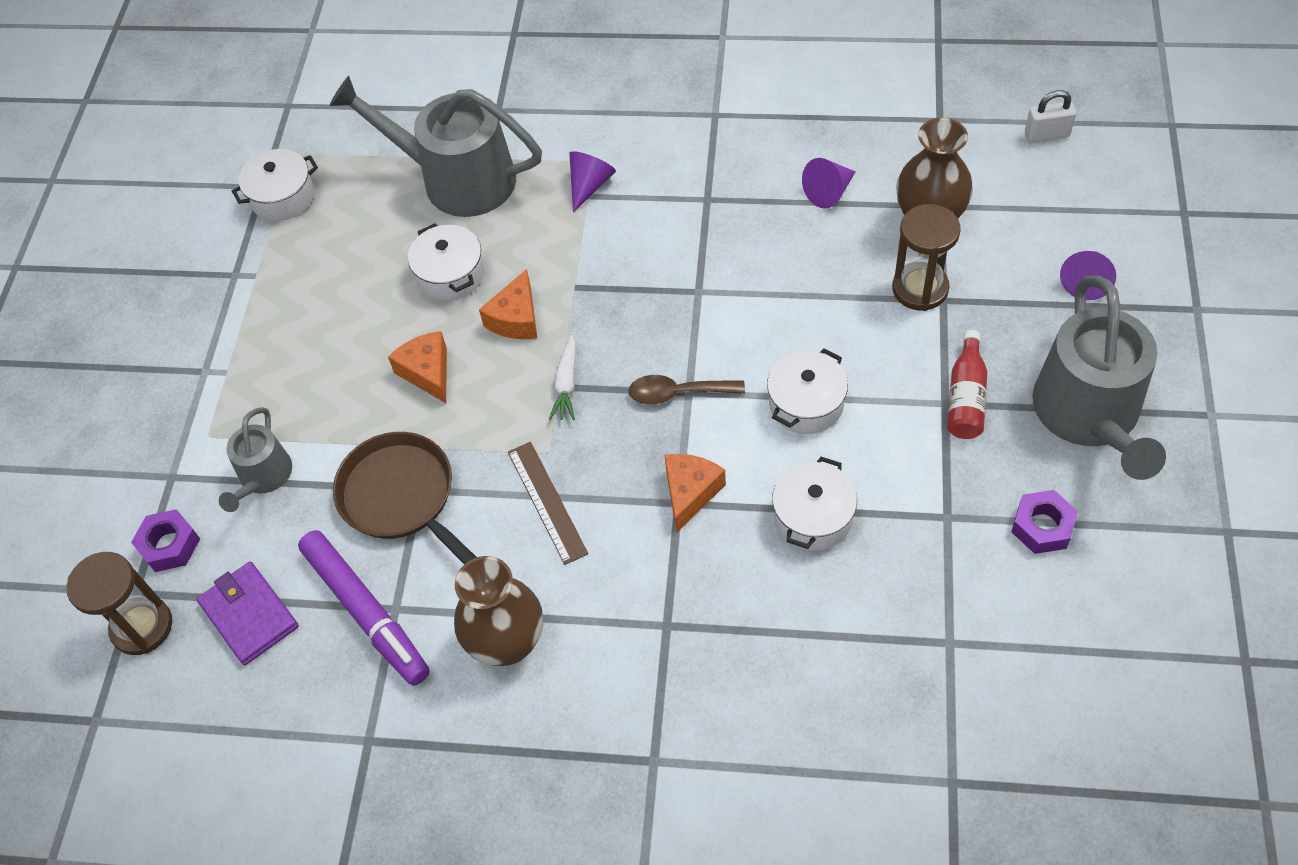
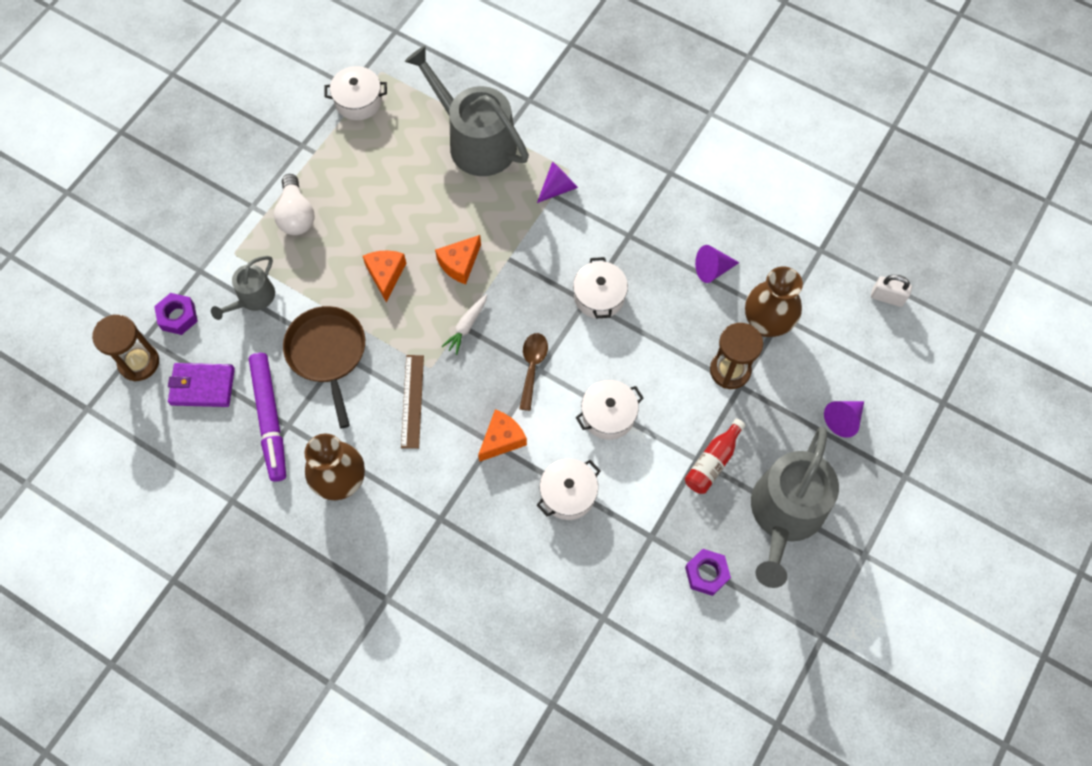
camera: 20 degrees right, 10 degrees up
(249, 615) = (202, 386): purple wallet -> purple wallet turned 75 degrees counterclockwise
(270, 355) = (296, 215): none -> white light bulb
(450, 274) = (435, 211): white pot -> white pot (599, 296)
(678, 393) = (532, 367): brown spoon -> brown spoon turned 75 degrees clockwise

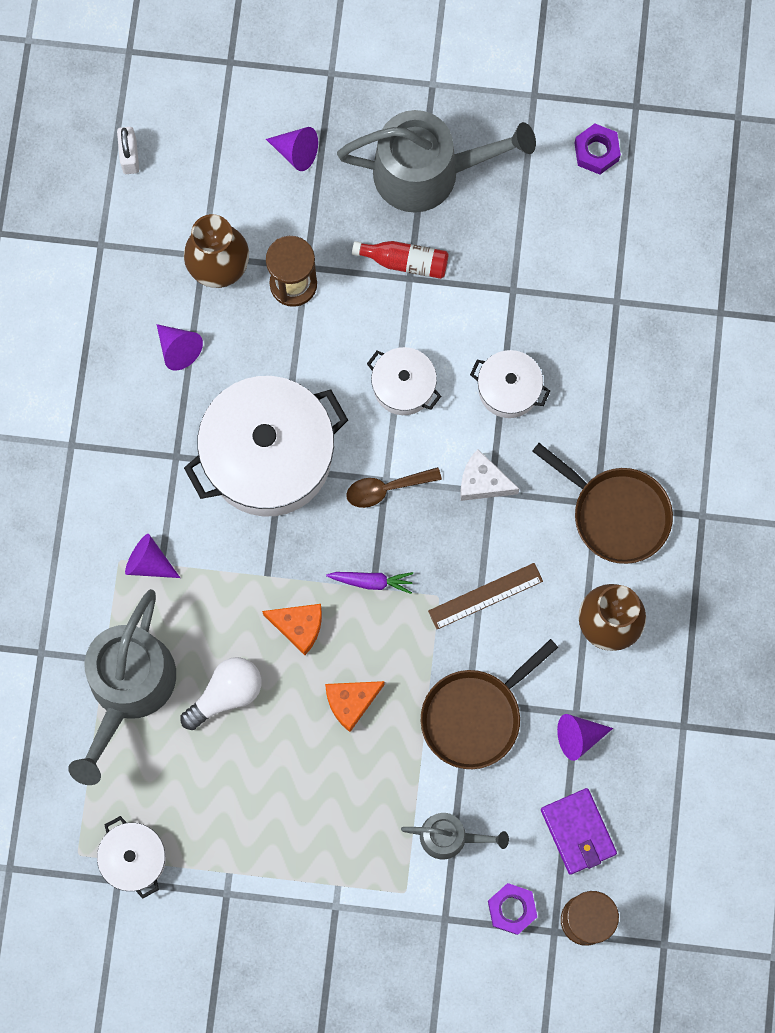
camera: 115 degrees left, 10 degrees up
(270, 419) = (578, 736): purple marker -> purple cone
(296, 215) = (323, 847): white light bulb -> white light bulb (226, 694)
(423, 530) = (617, 514): none -> brown pan
(466, 326) = (372, 581): white carrot -> purple carrot
(502, 439) = (482, 482): orange cheese -> white cheese
(599, 296) = (268, 455): white pot -> white pot, size x2.05
(706, 573) = (525, 223): purple nut -> purple nut (596, 152)

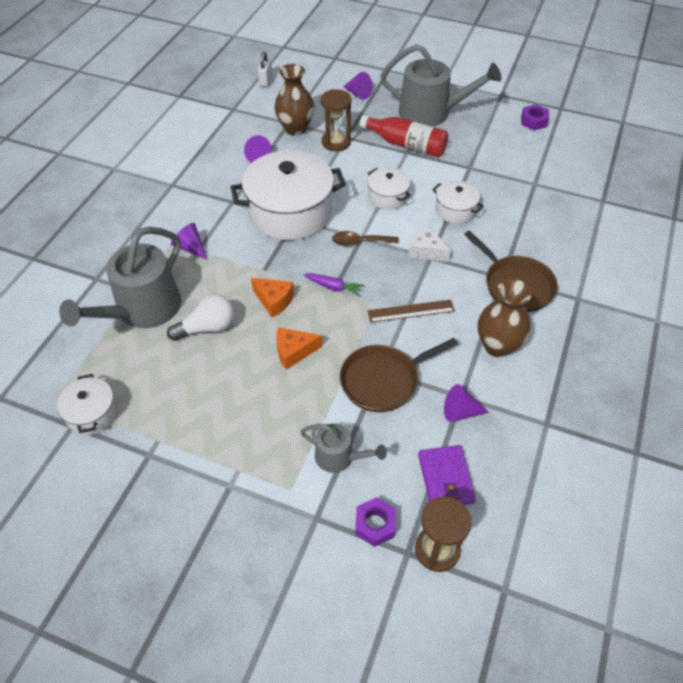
camera: 15 degrees right, 25 degrees down
(405, 261) = (406, 145): red bottle -> red bottle, size x1.51

